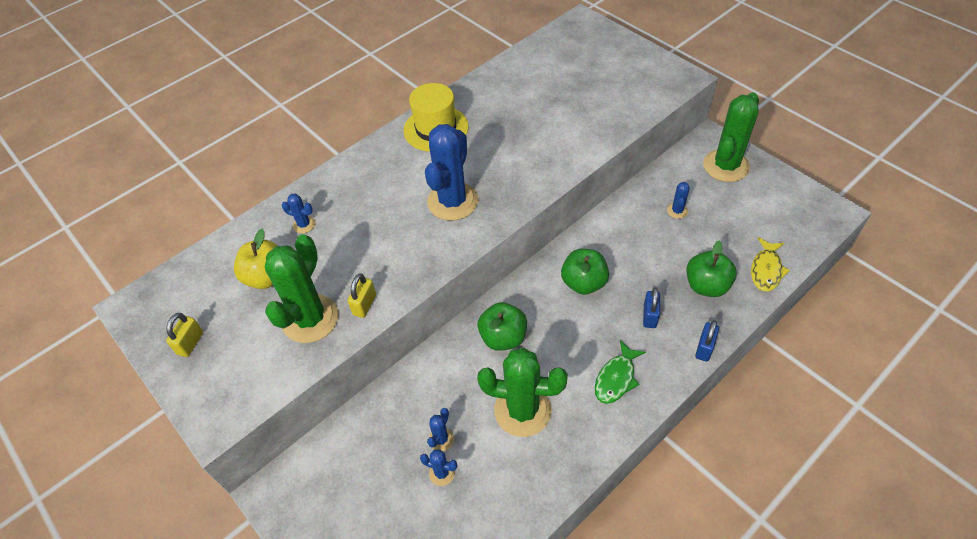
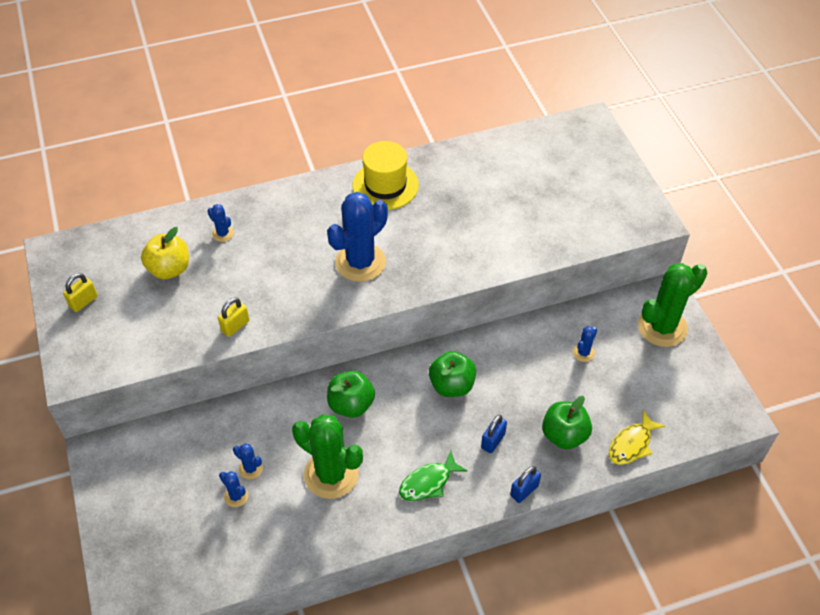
camera: 20 degrees right, 0 degrees up
(310, 319) = (185, 320): green cactus -> none
(441, 439) = (250, 469): blue cactus -> blue cactus turned 75 degrees clockwise

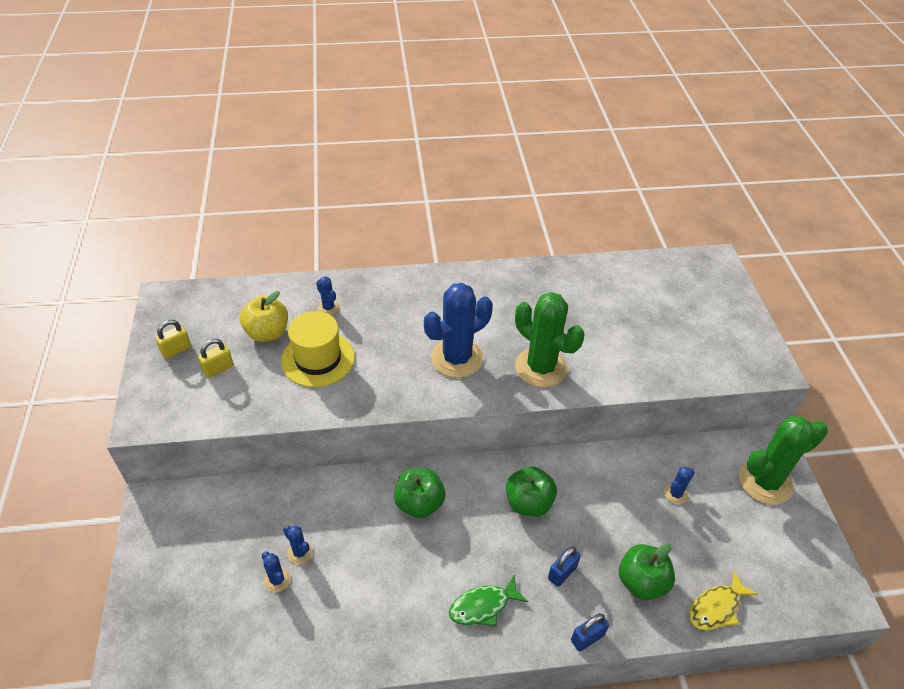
camera: 10 degrees right, 5 degrees down
(235, 326) = (316, 400): yellow padlock -> yellow padlock (218, 369)
(331, 474) = (381, 576): green cactus -> green cactus (541, 367)
(385, 185) = (498, 288): yellow hat -> yellow hat (318, 359)

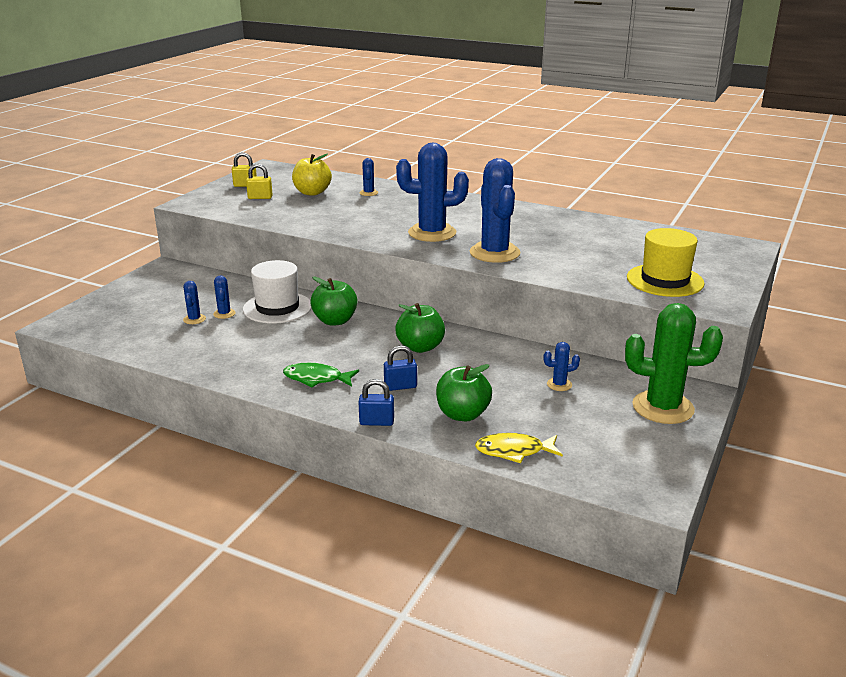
camera: 35 degrees right, 20 degrees down
(318, 359) = (330, 209): yellow hat -> yellow hat (665, 280)
(345, 512) = (277, 308): none -> white hat
(541, 367) = (494, 253): green cactus -> blue cactus

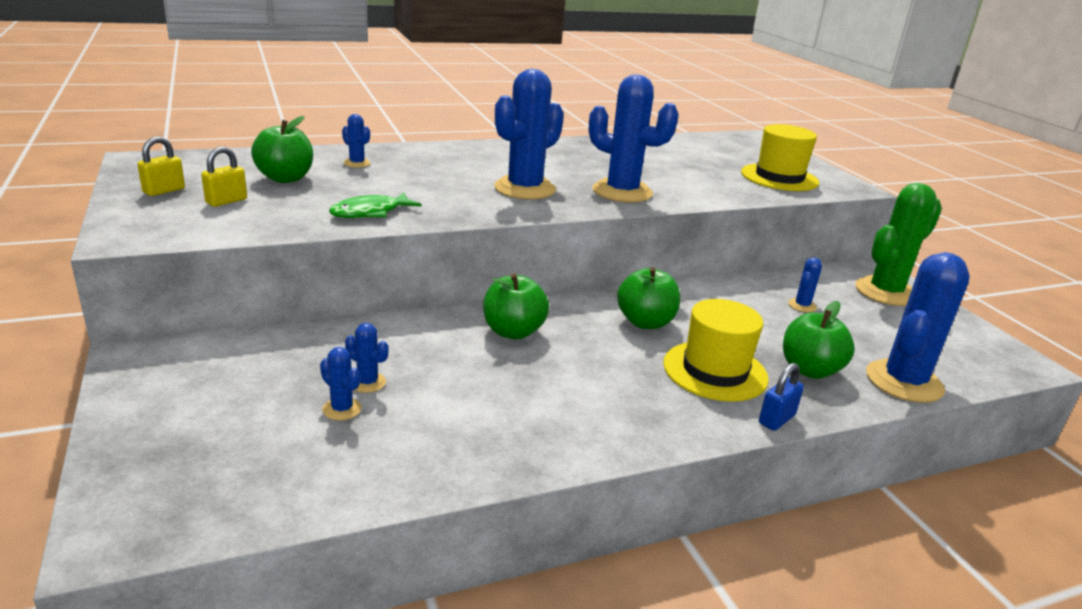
camera: 50 degrees left, 0 degrees up
(277, 308) = (418, 345): white hat -> none
(312, 192) = (285, 178): yellow apple -> green apple
(316, 379) = (634, 406): green fish -> green fish (370, 213)
(400, 386) = (715, 371): blue padlock -> yellow hat
(514, 451) = (904, 382): yellow fish -> blue cactus

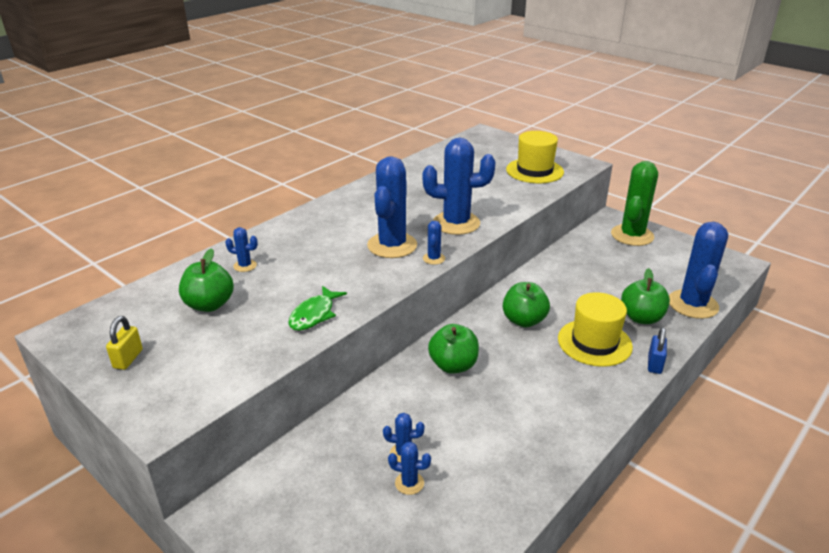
camera: 25 degrees left, 5 degrees up
(226, 201) = (193, 348): yellow padlock -> none
(802, 305) = (598, 266): blue cactus -> blue cactus (434, 258)

